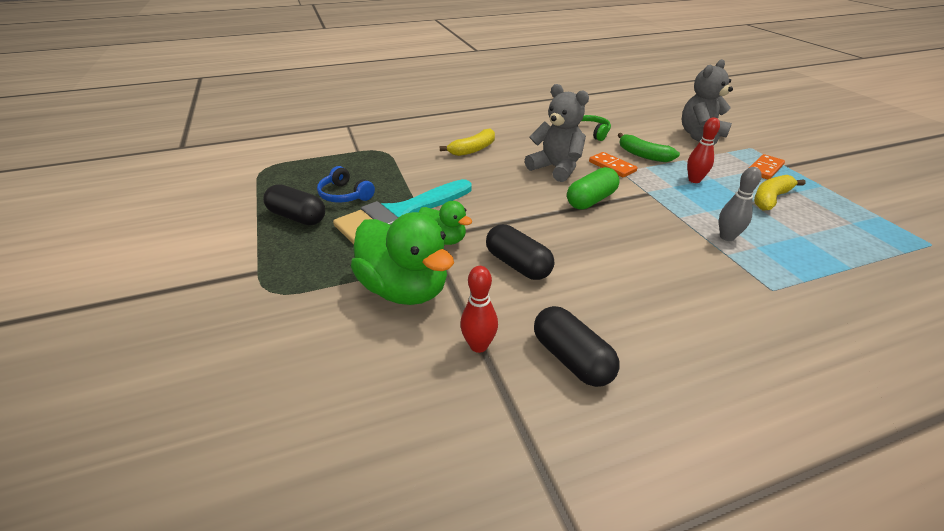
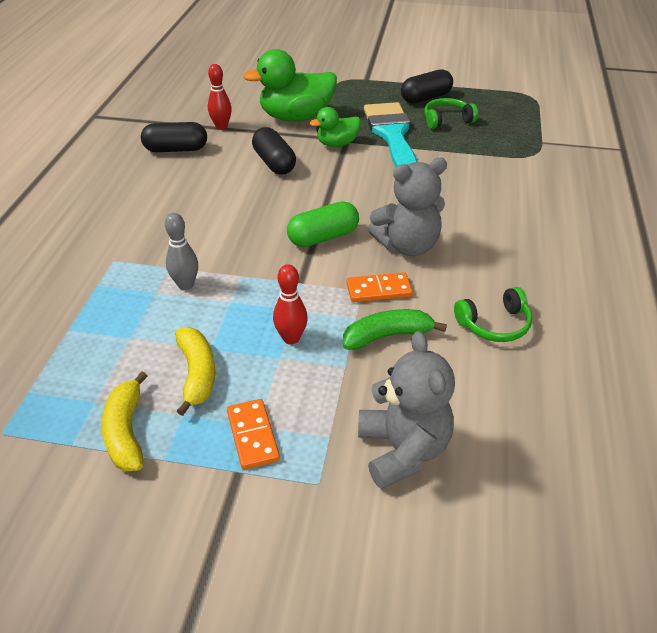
camera: 120 degrees right, 5 degrees up
(345, 195) = (447, 120): blue headphones -> green headphones
(473, 149) = (499, 208): yellow banana -> yellow banana (126, 432)
(518, 265) = (274, 163): black capsule -> black capsule turned 75 degrees clockwise
(591, 200) = (323, 237): green capsule -> green capsule turned 75 degrees clockwise

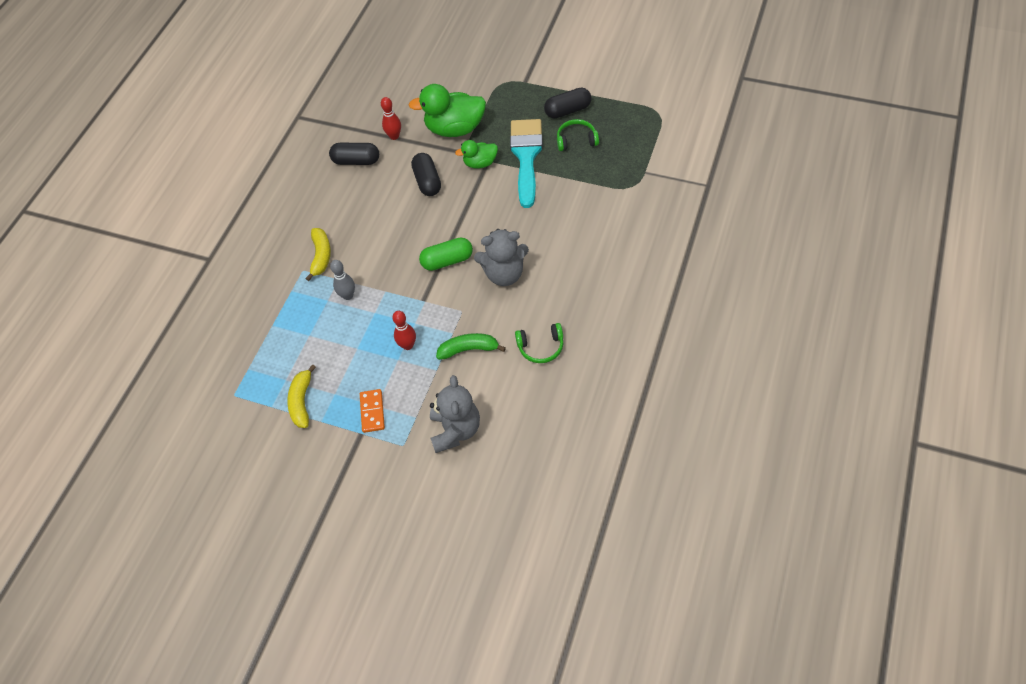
camera: 15 degrees right, 15 degrees up
(197, 374) = (346, 366): yellow banana -> yellow banana (321, 256)
(378, 290) = (473, 311): orange domino -> none

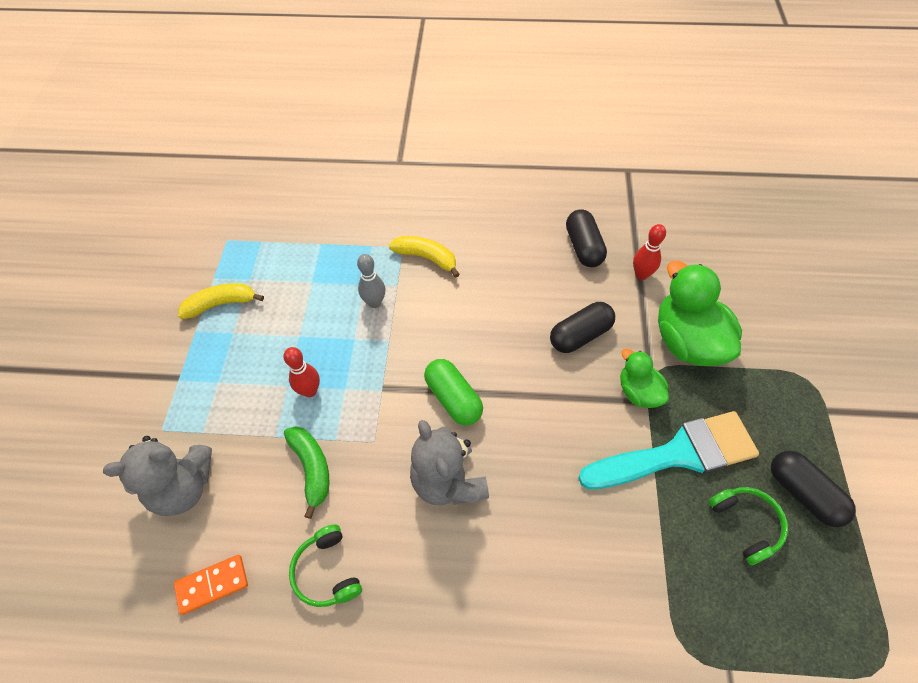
camera: 70 degrees right, 0 degrees up
(321, 256) = (426, 258): yellow banana -> yellow banana turned 135 degrees counterclockwise
(372, 412) = (209, 380): orange domino -> orange domino (212, 584)

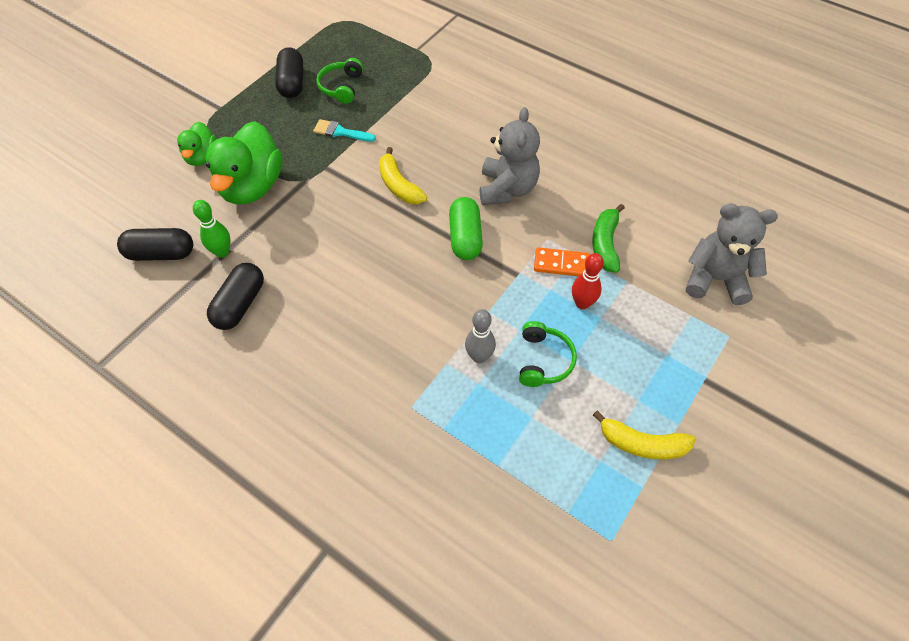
camera: 150 degrees left, 0 degrees up
(212, 584) = (703, 209): orange domino -> orange domino (561, 264)
(327, 571) = (619, 180): green headphones -> green headphones (543, 360)
(426, 258) = (395, 379): yellow banana -> yellow banana (399, 185)
(580, 335) = (325, 232): black capsule -> black capsule (161, 254)
(638, 392) = (325, 175): green duck -> green duck (202, 157)
(641, 275) = (222, 252): red bowling pin -> green bowling pin
(678, 454) = (340, 132): turquoise brush -> turquoise brush, size x0.45

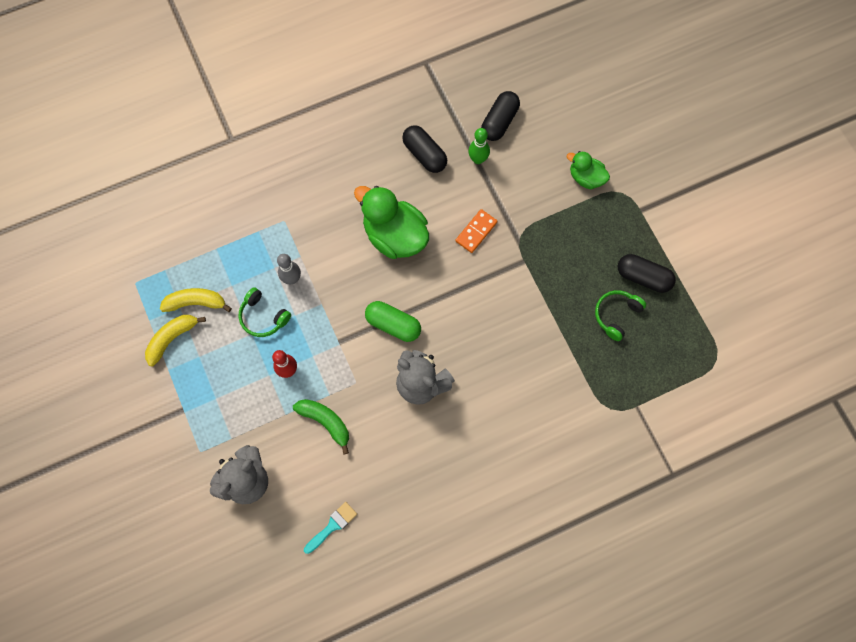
camera: 120 degrees right, 15 degrees up
(252, 187) = (532, 201): green duck -> green duck (395, 236)
(340, 132) = (558, 289): turquoise brush -> turquoise brush (332, 526)
(341, 87) = (616, 315): green headphones -> green headphones turned 90 degrees counterclockwise
(399, 185) = (473, 304): yellow banana -> yellow banana (196, 303)
(561, 264) = (328, 378): orange domino -> orange domino (476, 232)

